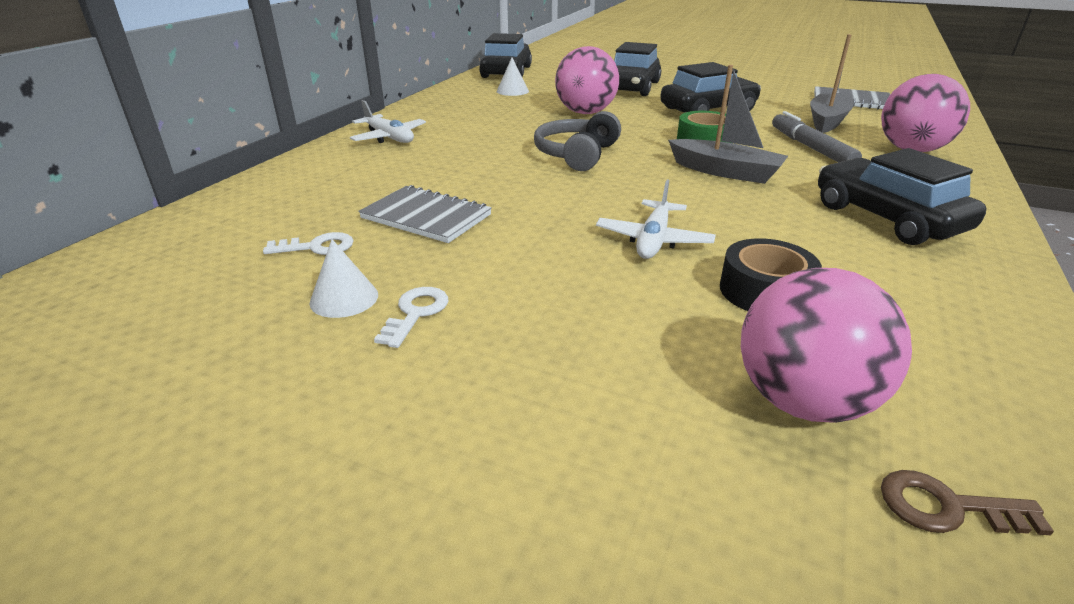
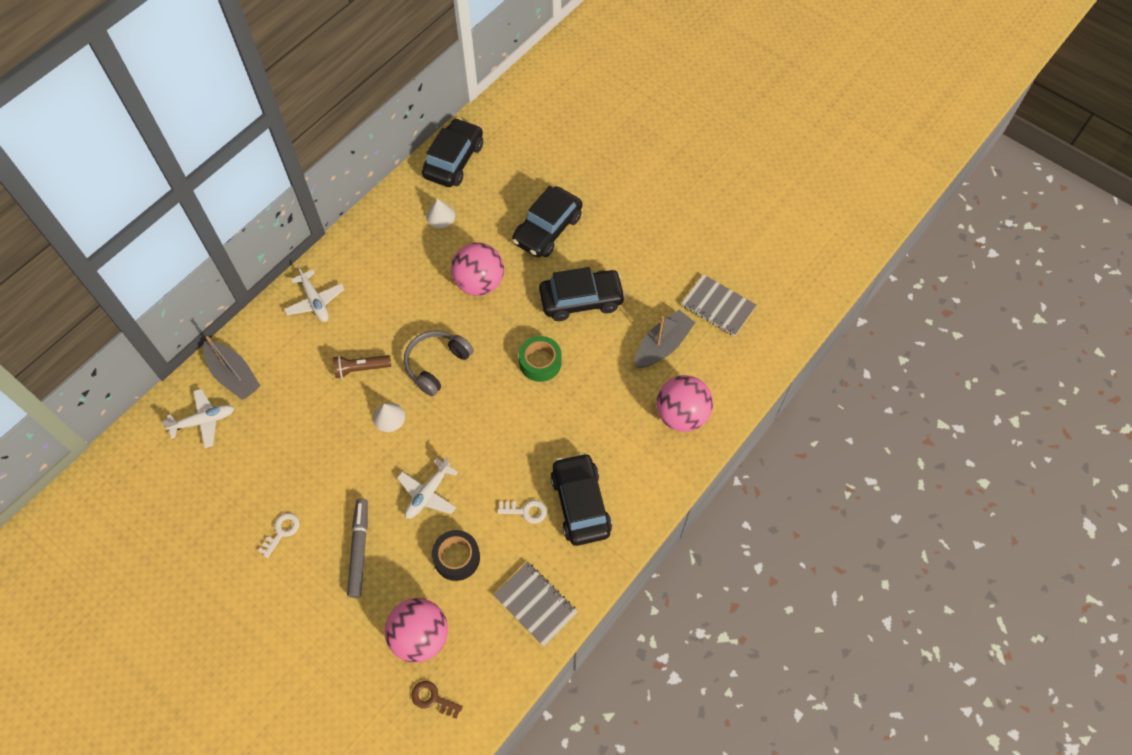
camera: 15 degrees right, 30 degrees up
(236, 228) = (204, 421): none -> white plane
(317, 247) = (244, 455): white key -> white key (526, 511)
(344, 298) = (251, 510): white cone -> white cone (389, 417)
(426, 217) = (310, 434): grey notebook -> grey notebook (535, 604)
(475, 167) = (361, 369): none -> brown flashlight
(725, 172) = (523, 417): grey boat -> grey boat (234, 375)
(810, 148) = (610, 393): grey marker -> grey marker (359, 549)

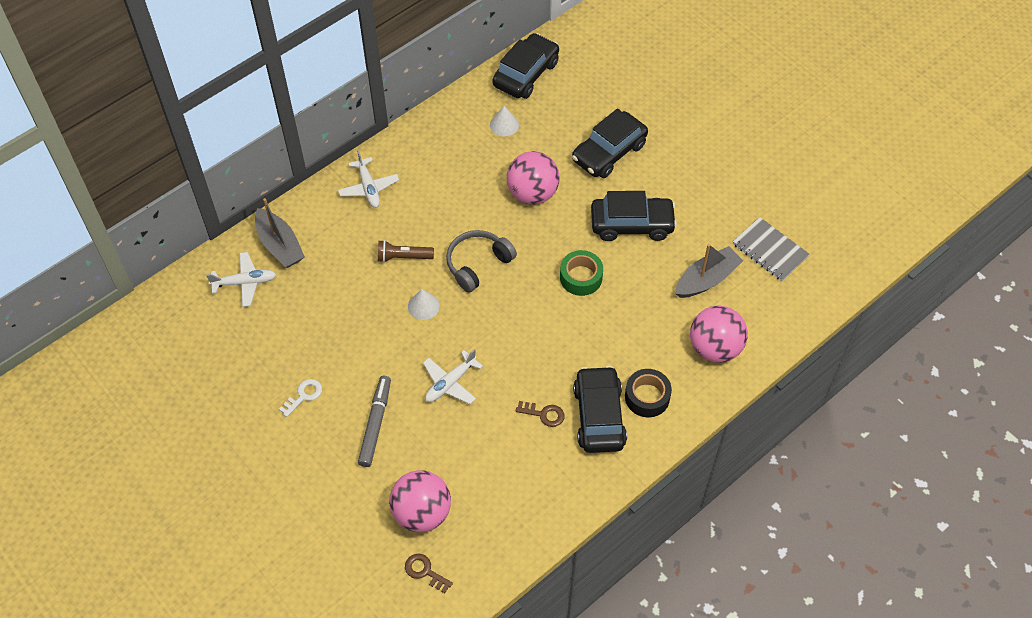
camera: 10 degrees right, 5 degrees down
(457, 558) = (469, 446): black tape -> black tape (647, 397)
(526, 511) = (544, 414): white key -> brown key
(535, 604) = (539, 502): grey notebook -> none

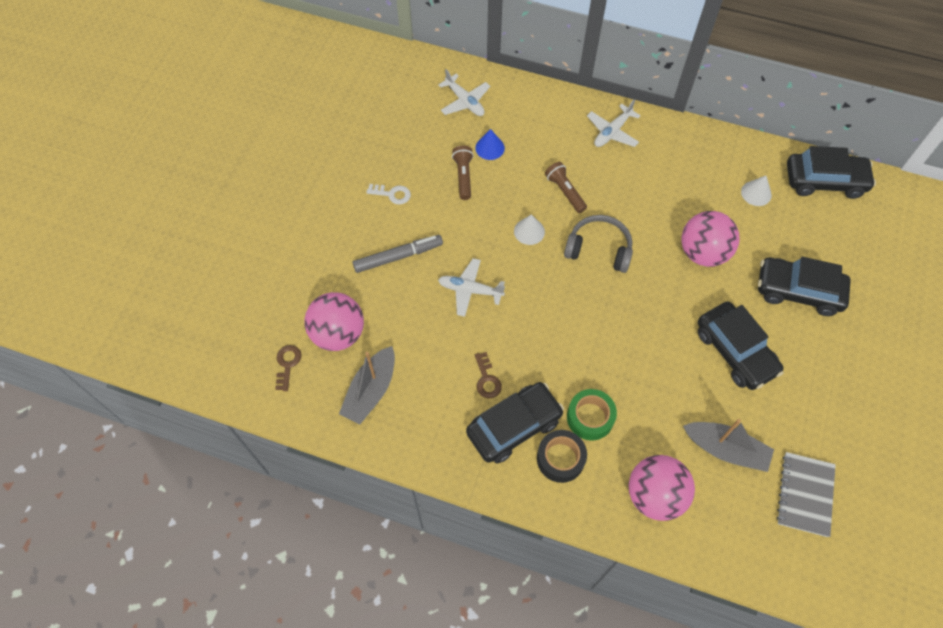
camera: 60 degrees right, 5 degrees up
(280, 245) = (514, 104): grey boat -> grey boat (371, 391)
(313, 290) = (490, 148): none -> blue cone
(328, 327) = (463, 176): none -> brown flashlight
(581, 277) = (645, 337): green tape -> green tape (590, 417)

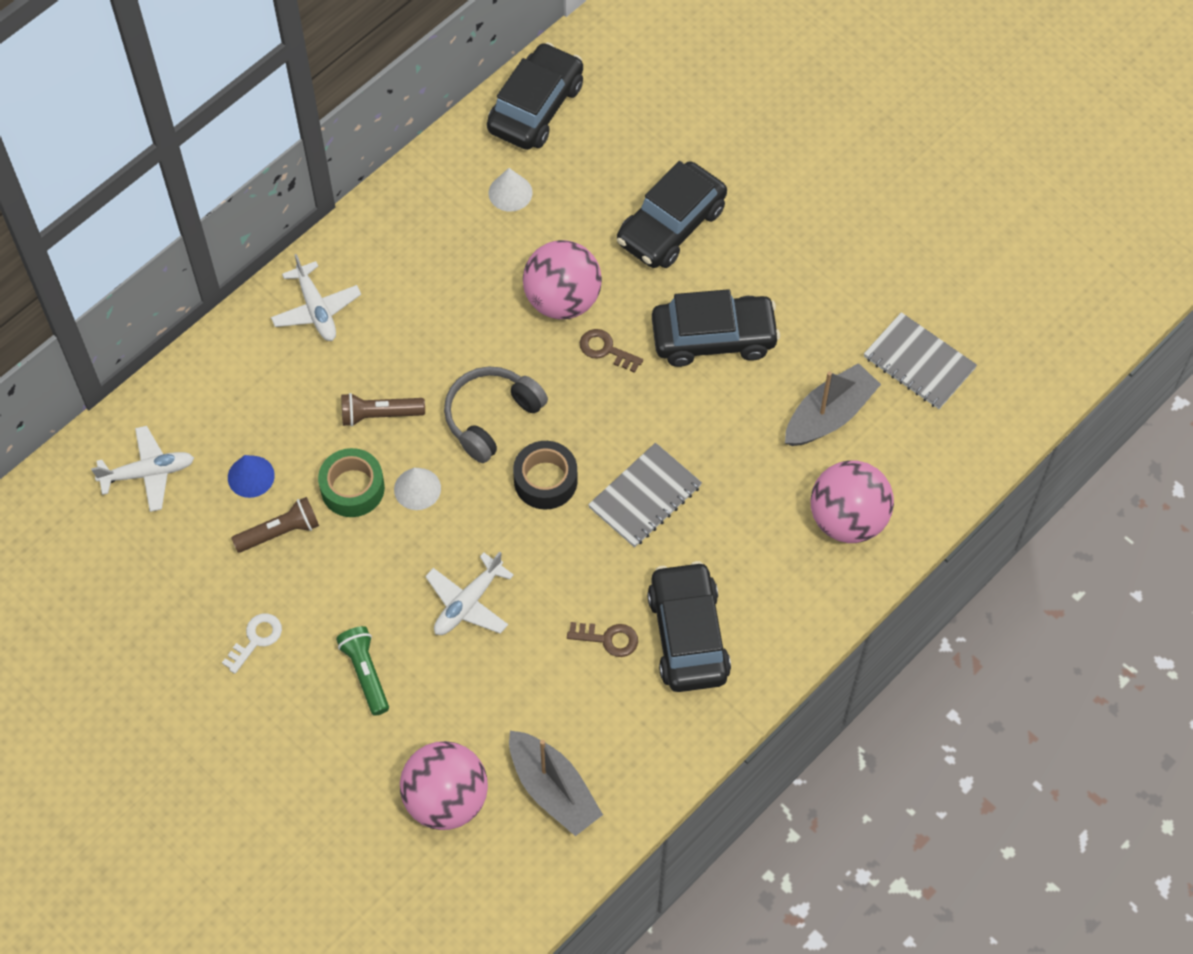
camera: 65 degrees left, 0 degrees up
(287, 364) = (459, 884): brown key -> brown key (606, 350)
(398, 257) = (365, 673): grey marker -> green flashlight
(463, 176) = (280, 532): brown flashlight -> brown flashlight turned 135 degrees clockwise
(560, 459) = (755, 601): black tape -> black tape (545, 480)
(590, 417) = (719, 542): green tape -> green tape (352, 488)
(596, 358) = (645, 496): none -> grey notebook

